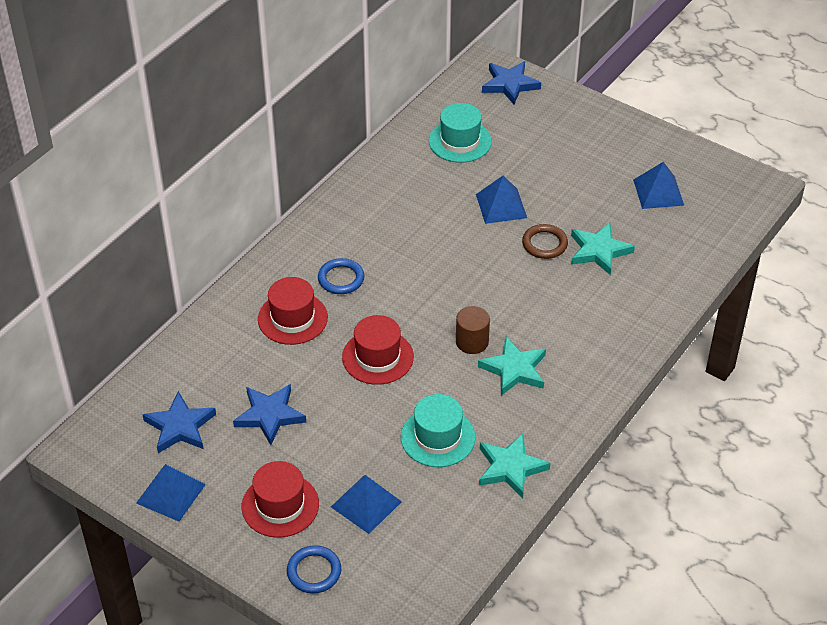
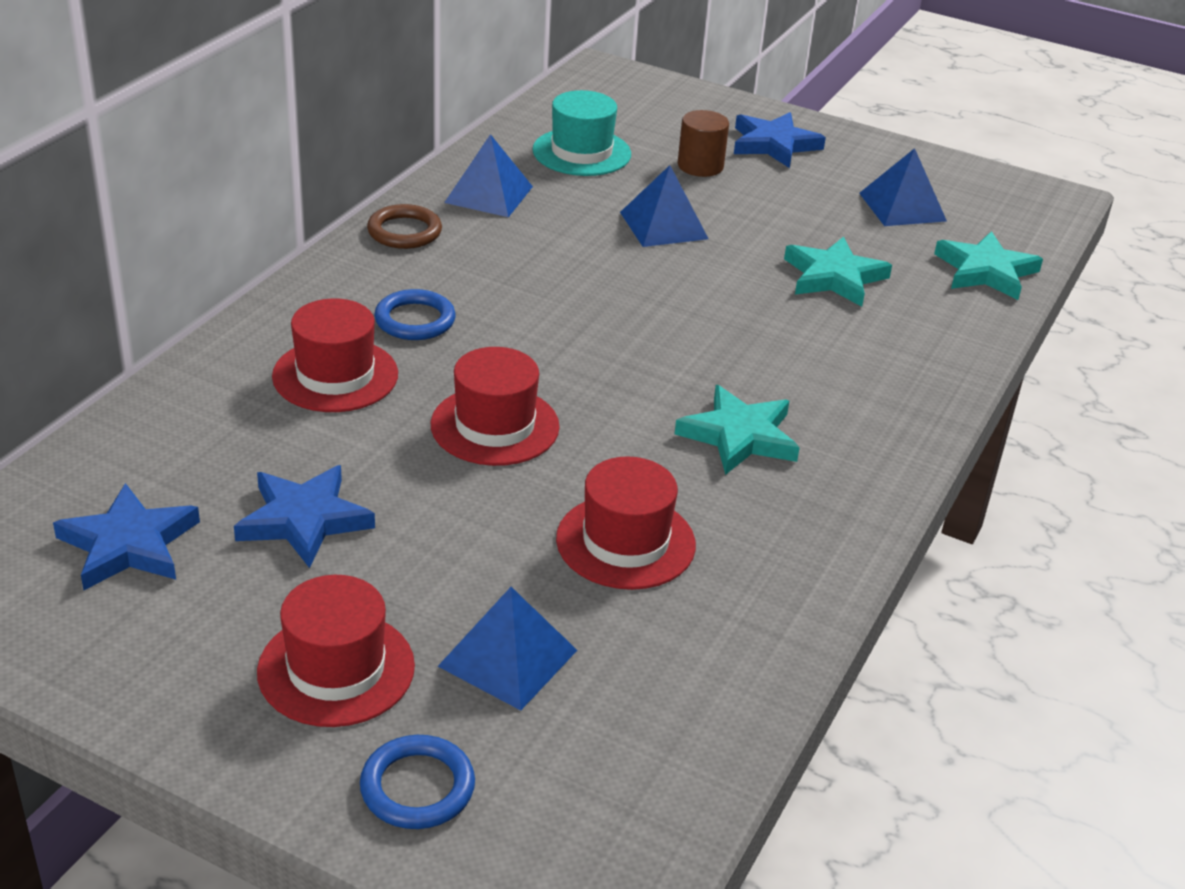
camera: 10 degrees left, 10 degrees down
(171, 493) = (109, 659): blue pyramid -> blue pyramid (489, 194)
(438, 437) = (625, 542): turquoise hat -> red hat
(472, 342) = (656, 399): brown cylinder -> brown cylinder (700, 166)
(510, 84) = (643, 91): blue star -> blue star (774, 144)
(510, 468) = (770, 584): turquoise star -> turquoise star (985, 271)
(544, 244) = (745, 270): brown ring -> brown ring (404, 232)

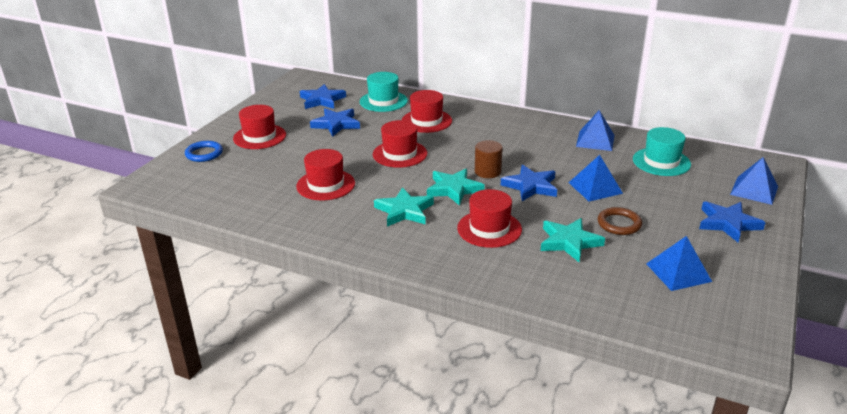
camera: 90 degrees right, 5 degrees down
(189, 433) = (383, 101): none -> turquoise hat
(404, 232) = (546, 124): brown ring -> brown ring (619, 224)
(415, 320) = (473, 132): blue ring -> none
(508, 658) = (261, 165): blue pyramid -> blue pyramid (754, 190)
(653, 285) = (530, 186): none -> blue star
(700, 166) = (675, 198): brown cylinder -> brown cylinder (487, 172)
(799, 346) = (489, 229): none -> red hat
(985, 271) = (610, 303): turquoise star -> turquoise star (454, 189)

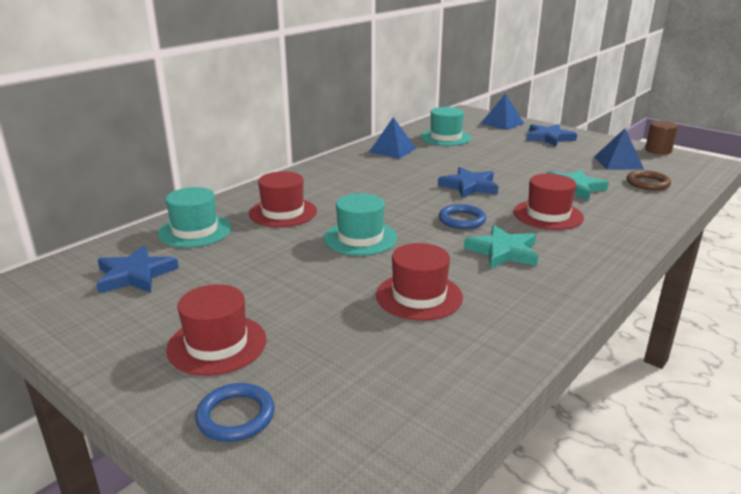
camera: 75 degrees left, 5 degrees down
(336, 124) = (235, 271): blue star -> none
(400, 154) = (360, 238): red hat -> turquoise hat
(454, 189) = (462, 220): turquoise star -> blue ring
(487, 172) = (431, 199): brown cylinder -> brown cylinder (658, 150)
(595, 188) = (481, 164): blue pyramid -> none
(619, 224) = (545, 167): brown ring -> brown ring (647, 183)

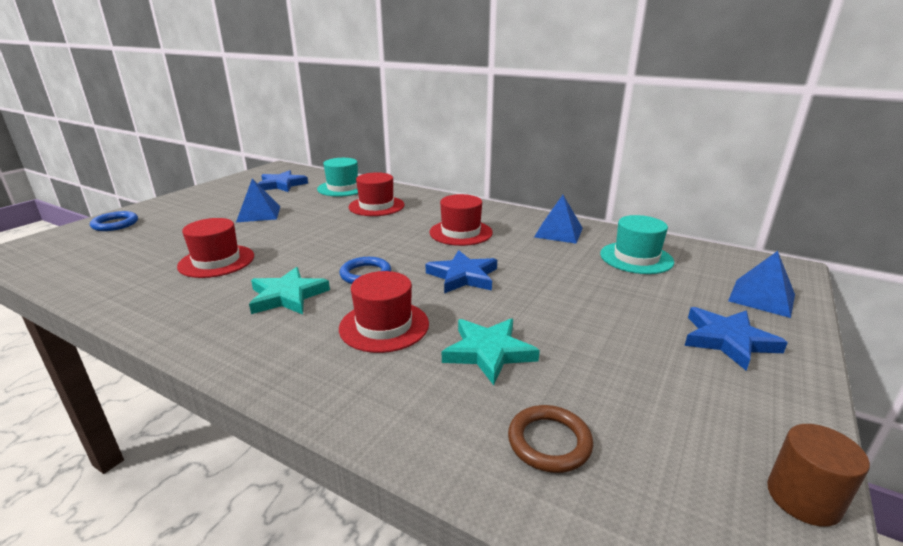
camera: 80 degrees right, 0 degrees up
(217, 344) = (189, 212): red hat -> red hat (460, 232)
(360, 238) = (326, 234): turquoise hat -> none
(618, 163) = (649, 414): blue pyramid -> blue pyramid (258, 214)

